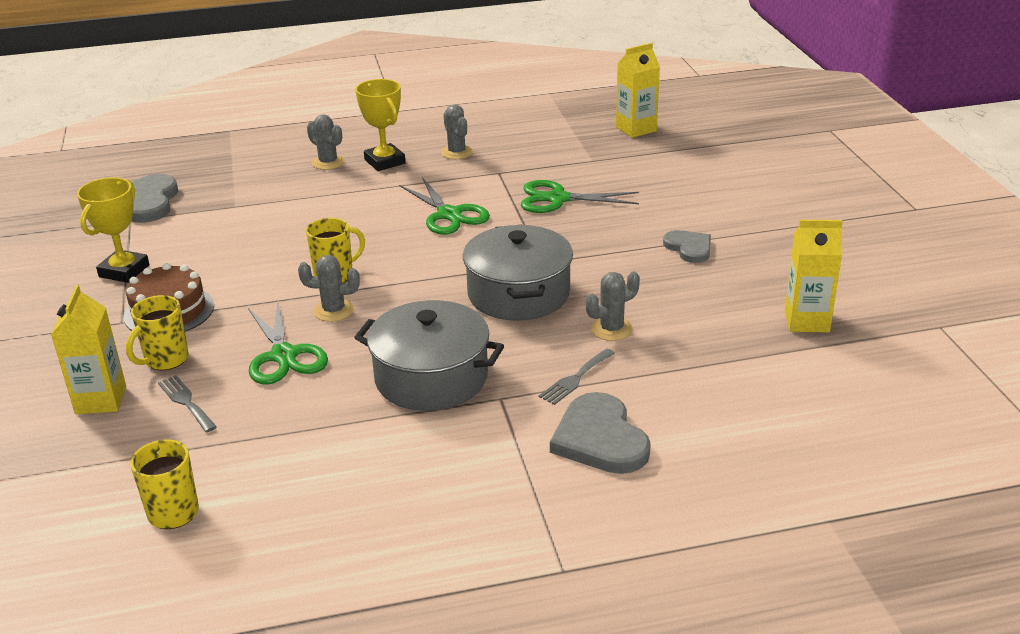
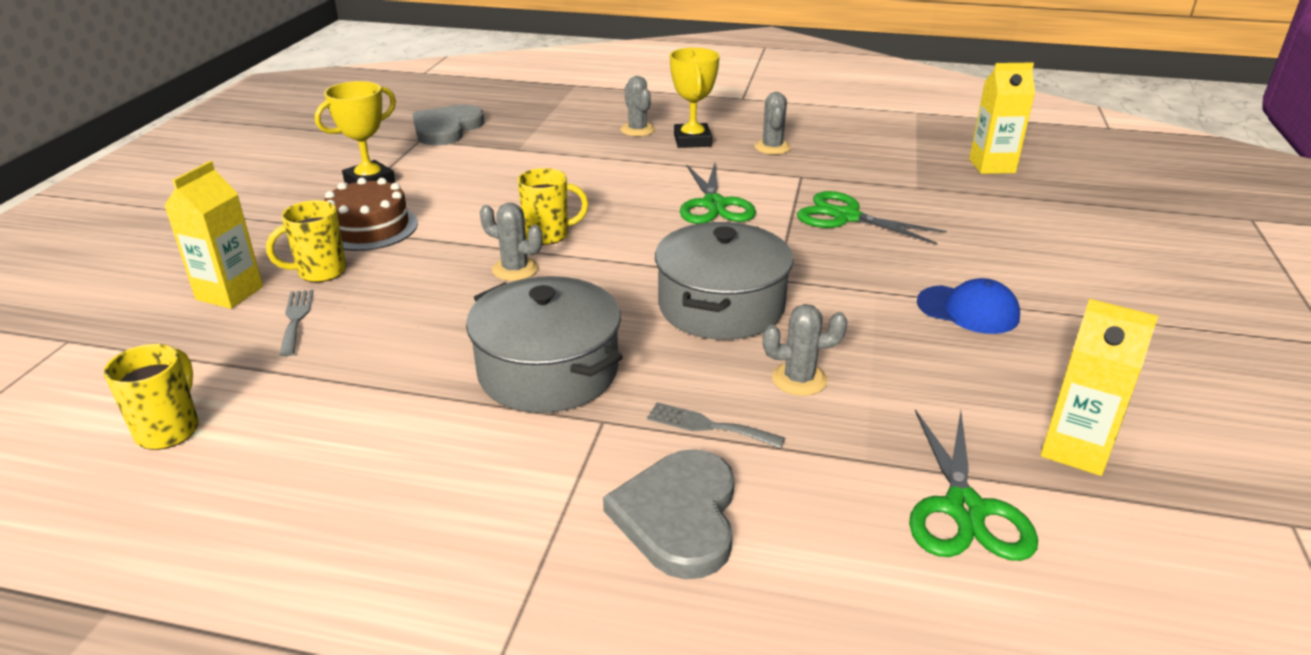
camera: 25 degrees right, 0 degrees up
(284, 356) = (426, 301): green scissors -> green scissors (964, 509)
(576, 378) = (709, 426): grey fork -> grey fork turned 45 degrees clockwise
(689, 248) = (968, 310): grey heart -> blue cap

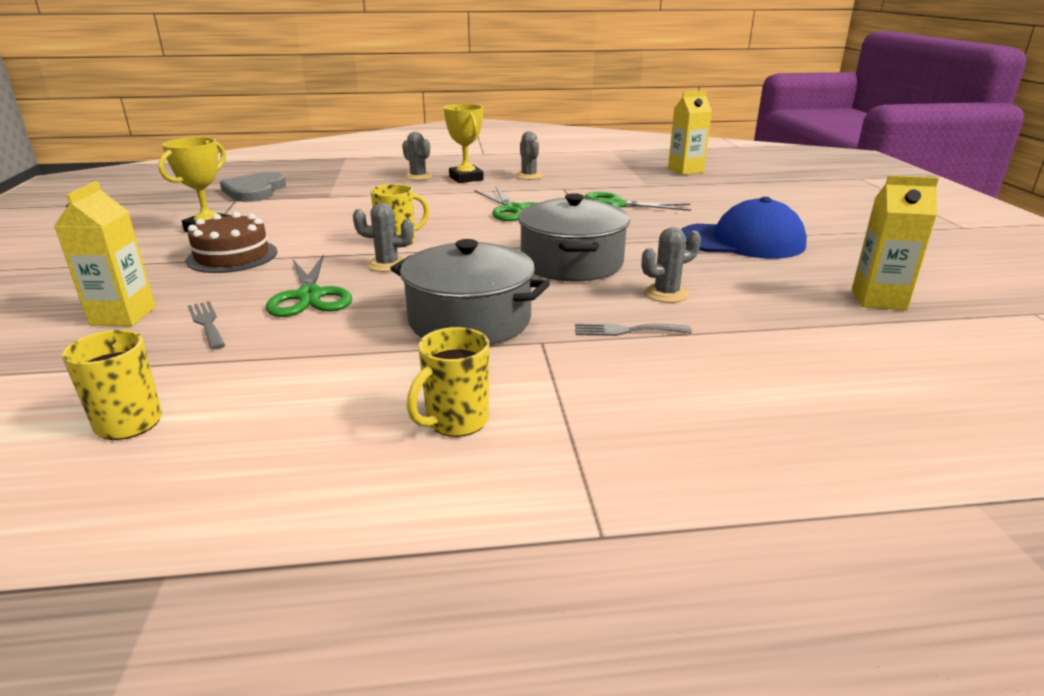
camera: 20 degrees left, 5 degrees down
(320, 272) = (207, 290): yellow mug -> yellow mug (455, 422)
(678, 516) = (654, 387): grey heart -> none
(964, 509) = (844, 343): green scissors -> green scissors (309, 296)
(968, 310) = (742, 241): blue cap -> blue cap, size x1.66

